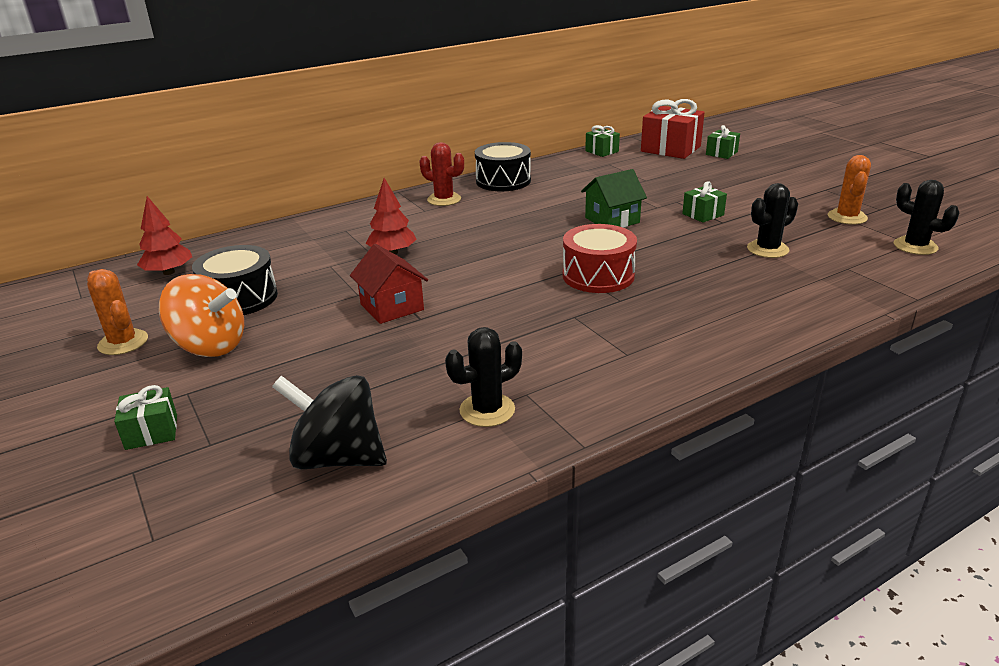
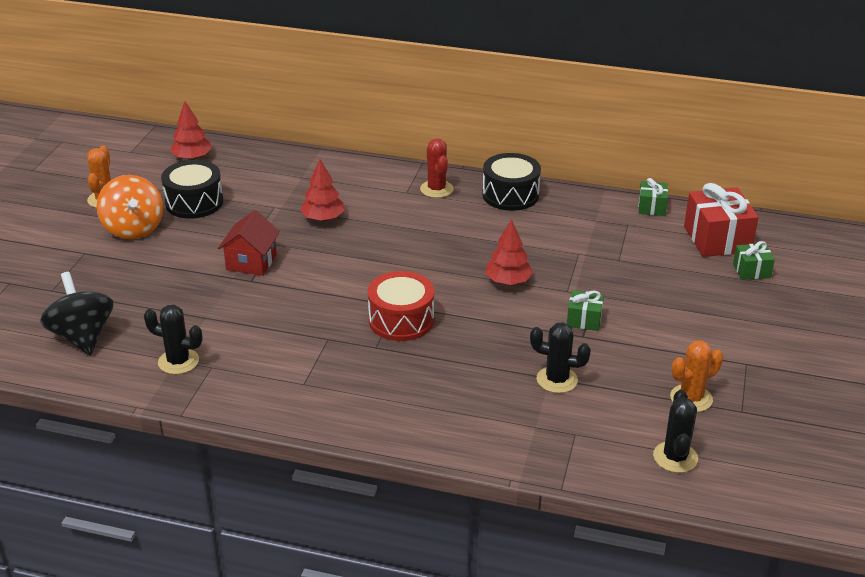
camera: 45 degrees right, 5 degrees up
(151, 432) = (42, 266): green gift -> none
(612, 220) = (508, 281): green house -> red tree

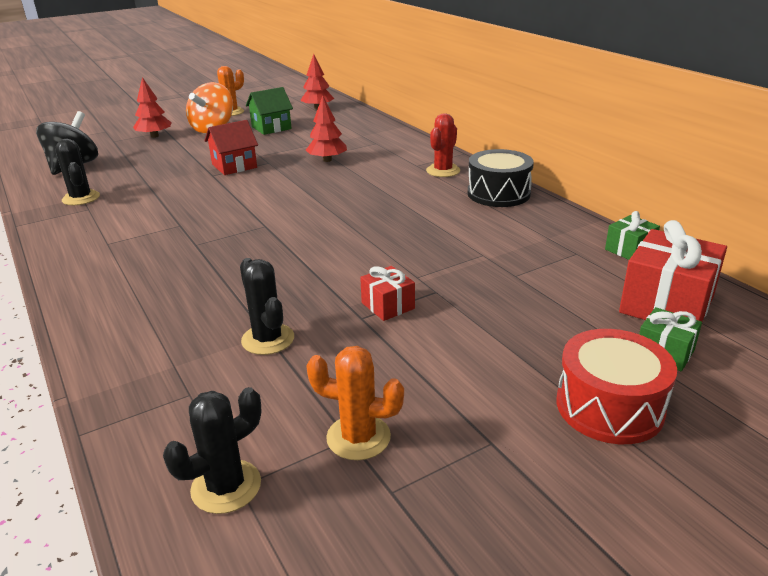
camera: 45 degrees right, 5 degrees down
(194, 202) = (271, 128): black drum -> green house
(401, 320) = (247, 236): red drum -> red drum (609, 407)
(508, 281) = (379, 247): red tree -> red tree (154, 136)
(584, 320) = (388, 305): green gift -> red gift

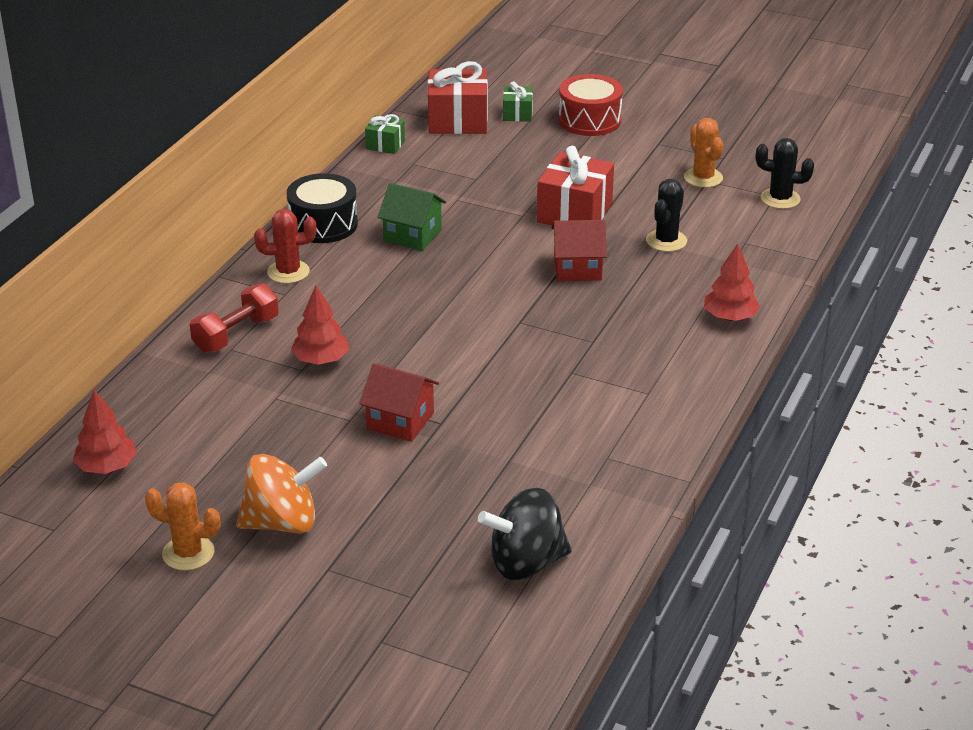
camera: 125 degrees left, 5 degrees up
(81, 198) = (593, 482): black cactus -> none
(154, 136) = (359, 565): red tree -> red tree (730, 317)
(271, 128) = (235, 466): green house -> green house (412, 235)
(295, 272) = (577, 268): none -> red house
(388, 305) = (574, 213): red gift -> red gift, size x1.89
(389, 146) = (236, 334): none -> red dumbbell

